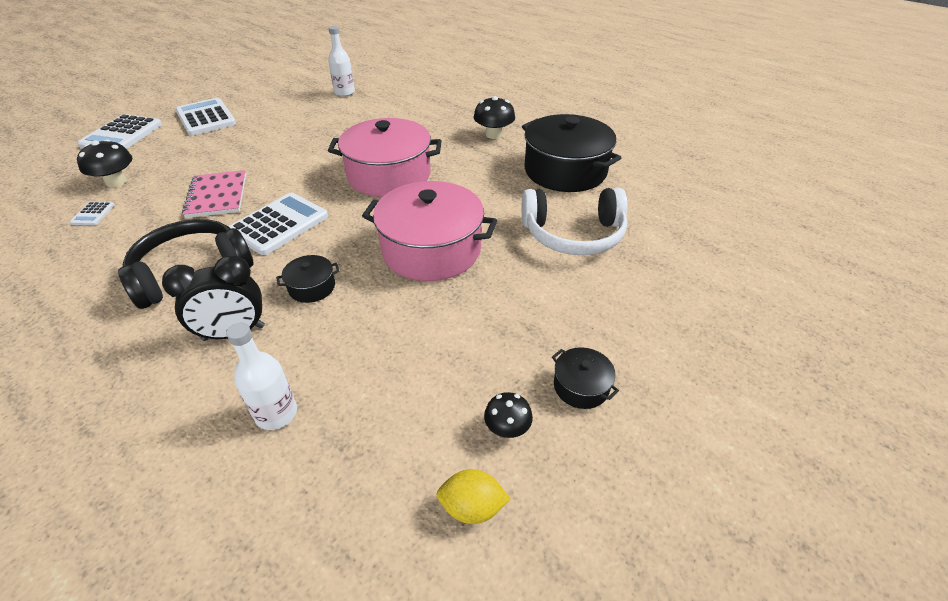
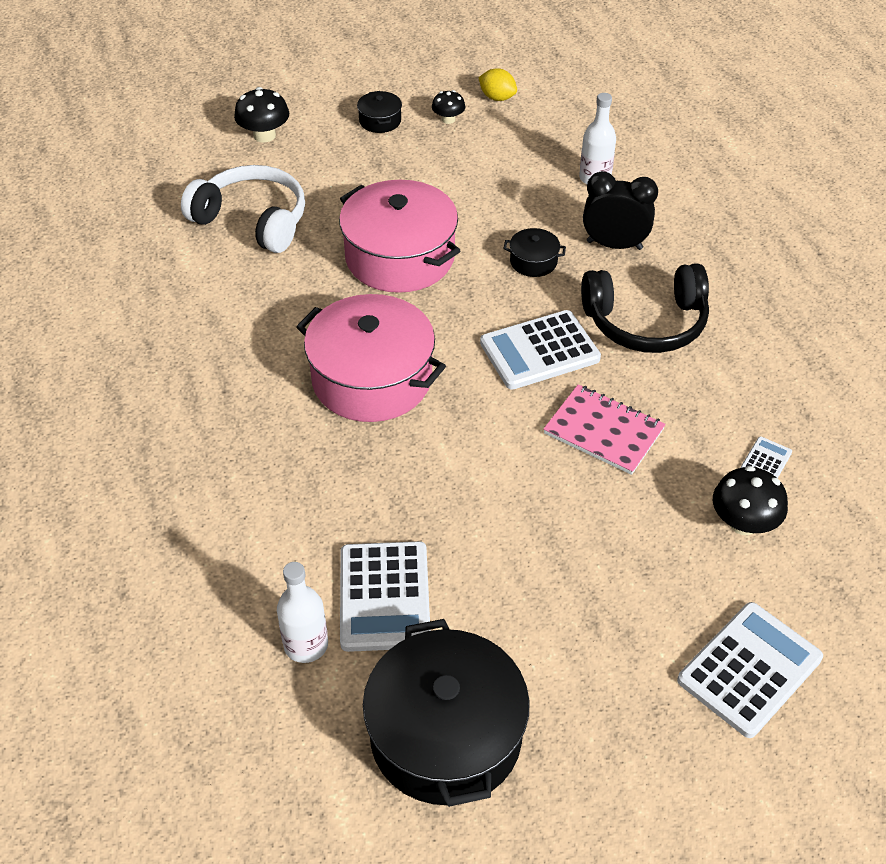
camera: 150 degrees left, 5 degrees up
(206, 118) = (593, 666): white calculator -> white calculator (384, 597)
(217, 196) = (604, 431): pink notebook -> pink notebook turned 75 degrees counterclockwise
(493, 134) = (172, 401): black mushroom -> black mushroom (264, 135)
(565, 171) = (162, 298): black pot -> black pot (446, 735)

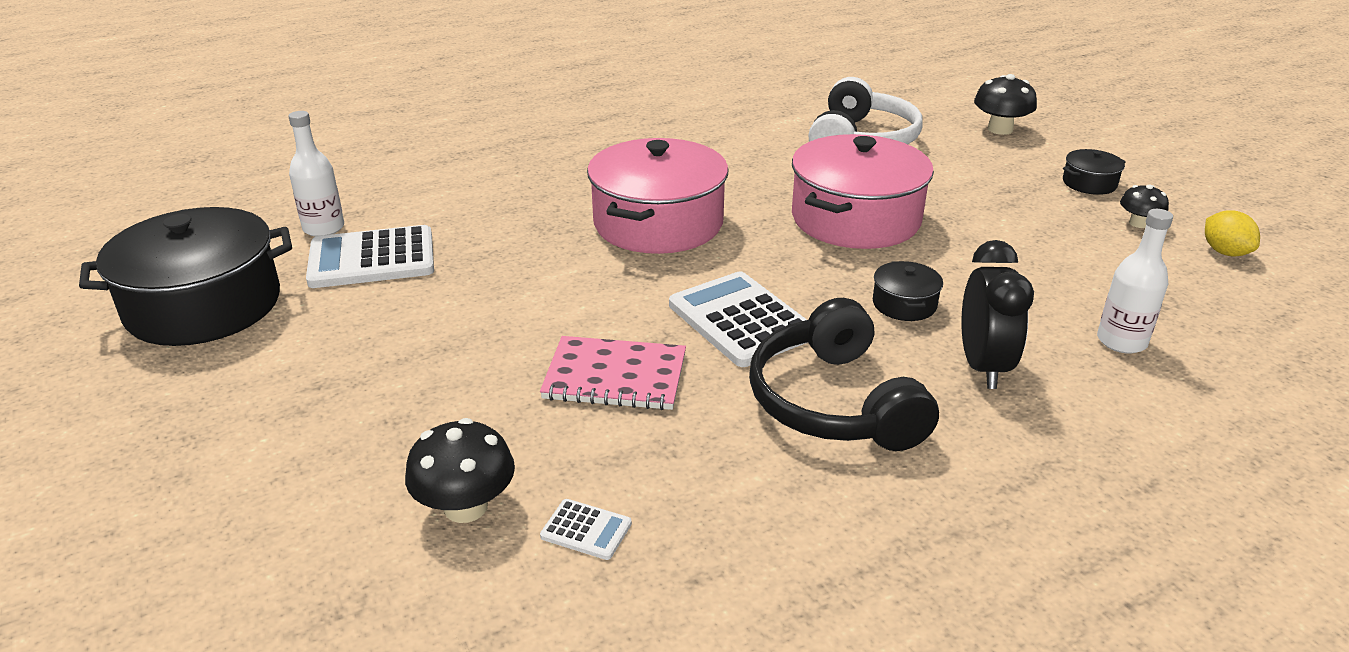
camera: 80 degrees right, 15 degrees down
(497, 98) = (1224, 252): yellow lemon -> yellow lemon turned 45 degrees counterclockwise
(604, 431) = (615, 377): pink notebook -> pink notebook turned 75 degrees clockwise
(749, 669) = (221, 515): white calculator -> none

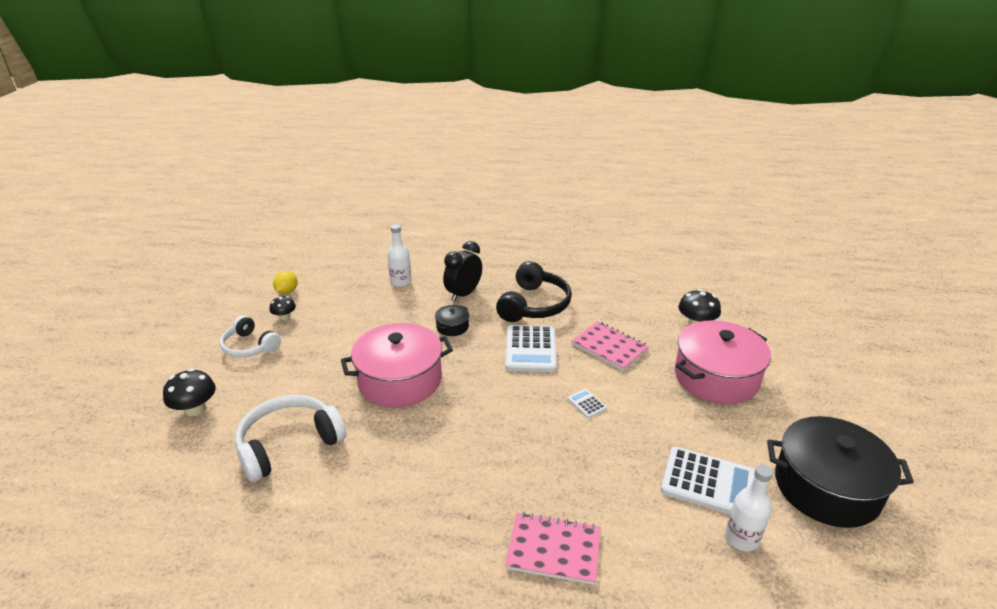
camera: 145 degrees left, 0 degrees up
(520, 165) = (553, 549): none -> pink notebook
(586, 530) = (657, 303): white calculator -> white calculator (587, 404)
(658, 223) = (508, 429): pink pot -> pink pot (716, 377)
(1089, 183) = (250, 346): black pot -> white headphones

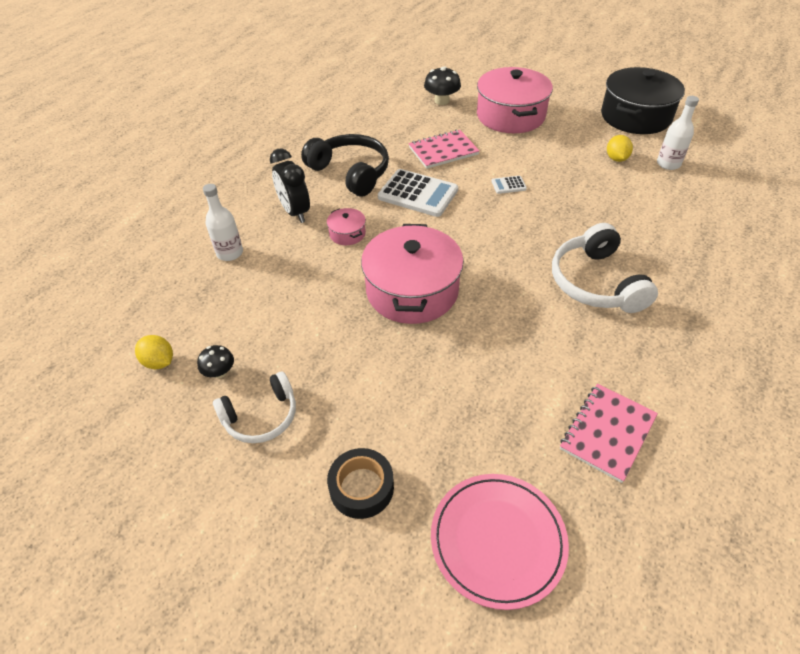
camera: 65 degrees left, 15 degrees up
(152, 492) = (498, 540): none -> pink plate
(195, 409) = (361, 487): black mushroom -> black tape
(289, 445) = (471, 397): white headphones -> white headphones (596, 282)
(452, 327) = (347, 234): black pot -> pink pot
(553, 549) = (658, 249): pink notebook -> pink notebook (607, 433)
(709, 483) = (616, 158): white calculator -> yellow lemon

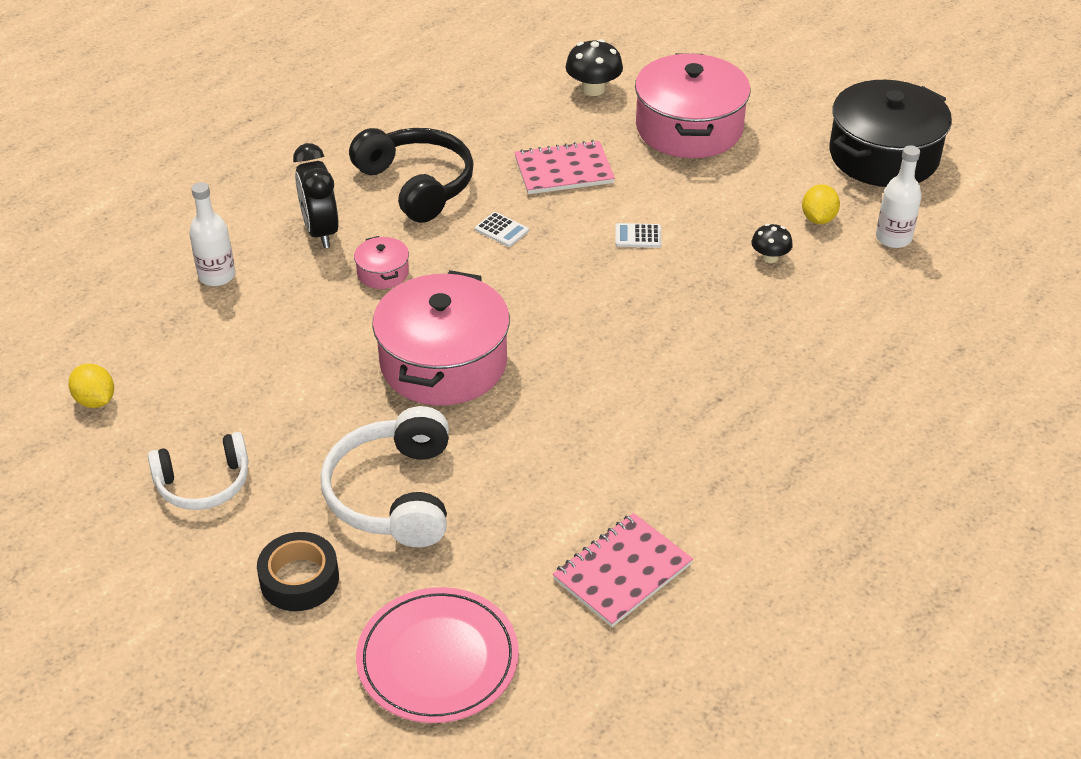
camera: 10 degrees right, 5 degrees down
(219, 372) = (166, 424): black mushroom -> black mushroom (770, 257)
(418, 194) = (502, 230): white calculator -> white calculator, size x0.45
(596, 282) = (699, 391): white headphones -> white headphones (394, 494)

